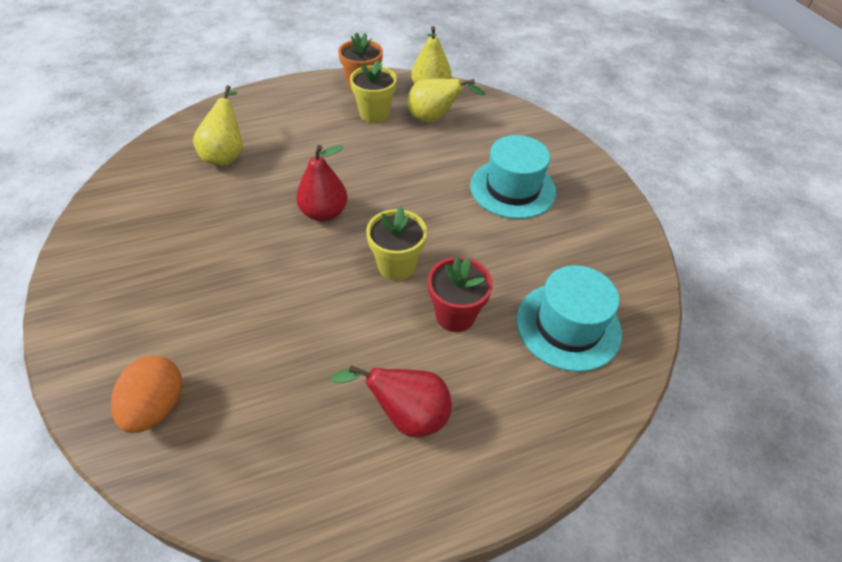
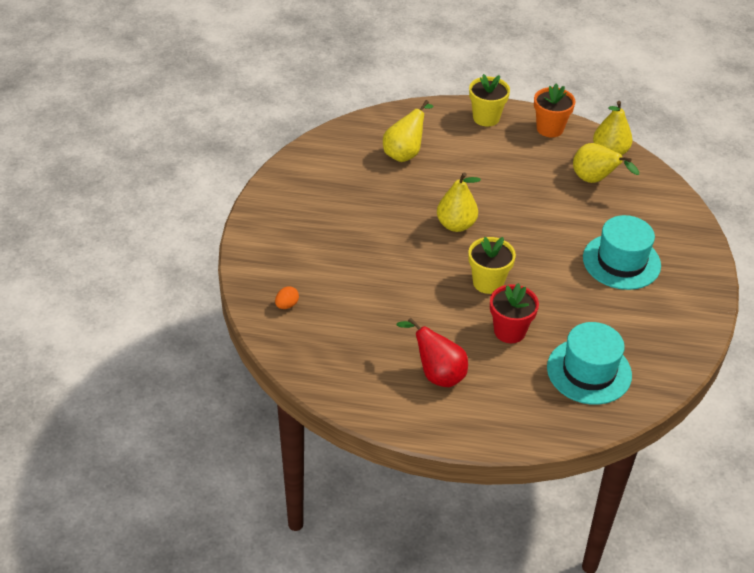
camera: 30 degrees right, 5 degrees down
(156, 407) = (287, 305): orange egg -> orange egg, size x0.52
(324, 213) = (456, 225): red pear -> yellow pear
(374, 114) = (545, 158): yellow flower pot -> yellow flower pot (486, 118)

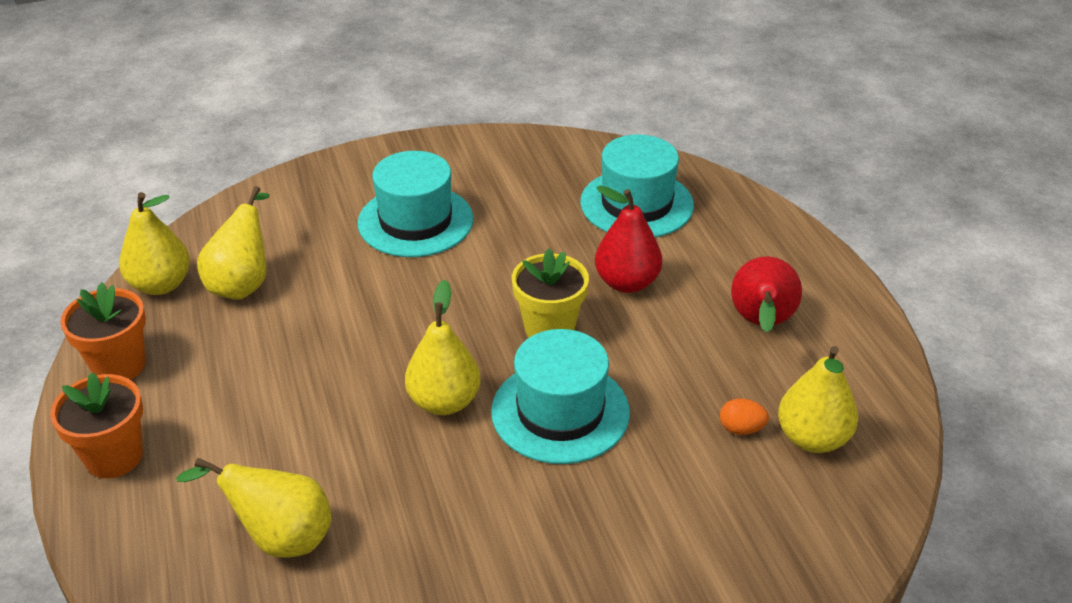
camera: 115 degrees left, 5 degrees down
(287, 305) = (786, 542): orange egg -> orange egg (741, 429)
(339, 349) = (812, 438): none -> yellow pear
(422, 262) = (560, 412): none -> turquoise hat
(486, 118) = (114, 457): yellow flower pot -> orange flower pot
(509, 331) = (627, 283): red flower pot -> red pear

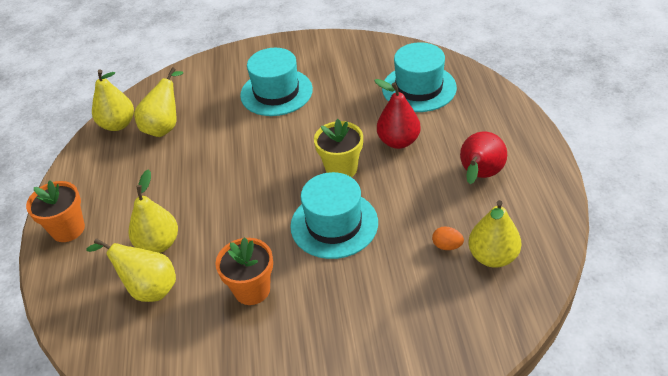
camera: 15 degrees right, 5 degrees up
(119, 365) = (83, 173): orange flower pot -> orange flower pot (252, 290)
(444, 401) = (265, 211): yellow pear -> yellow pear (158, 244)

